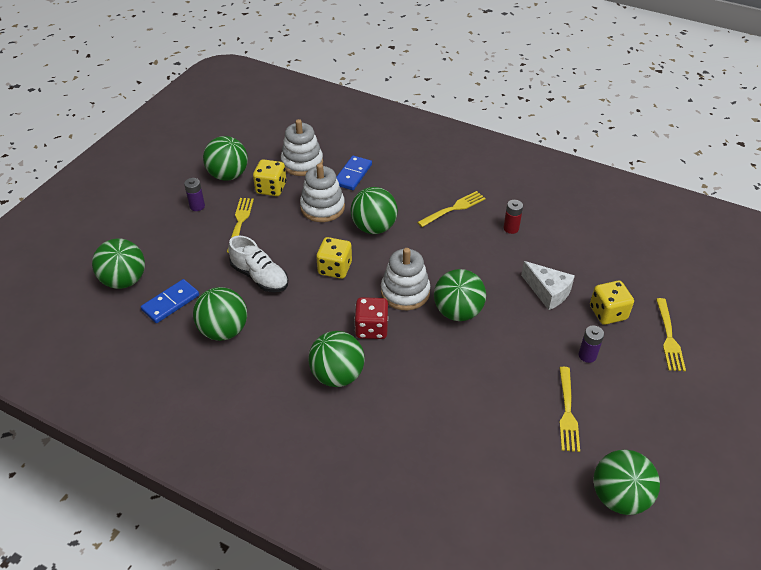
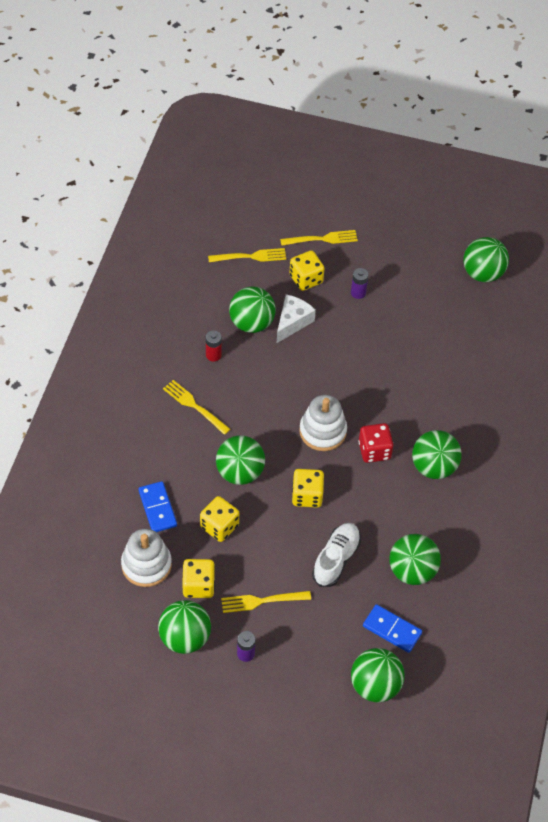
camera: 105 degrees left, 10 degrees up
(322, 207) = (219, 526): white stacking toy -> yellow dice
(353, 175) = (157, 508): blue domino -> blue domino turned 60 degrees clockwise
(458, 312) = (335, 387): green ball -> green ball (251, 323)
(567, 412) = (419, 304): yellow fork -> yellow fork (250, 256)

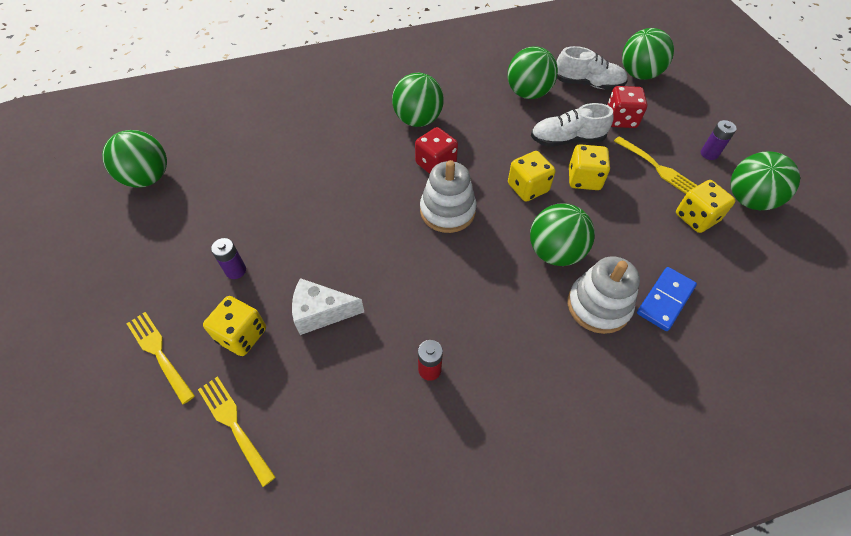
camera: 120 degrees left, 0 degrees up
(146, 565) = (727, 271): white stacking toy -> white stacking toy (598, 305)
(194, 406) = (516, 344): yellow fork -> none
(219, 526) = (626, 235): yellow dice -> yellow dice (584, 179)
(251, 323) = (351, 356): green ball -> none
(330, 619) = (620, 119): none -> red dice
(392, 630) = (588, 84): blue domino -> white shoe

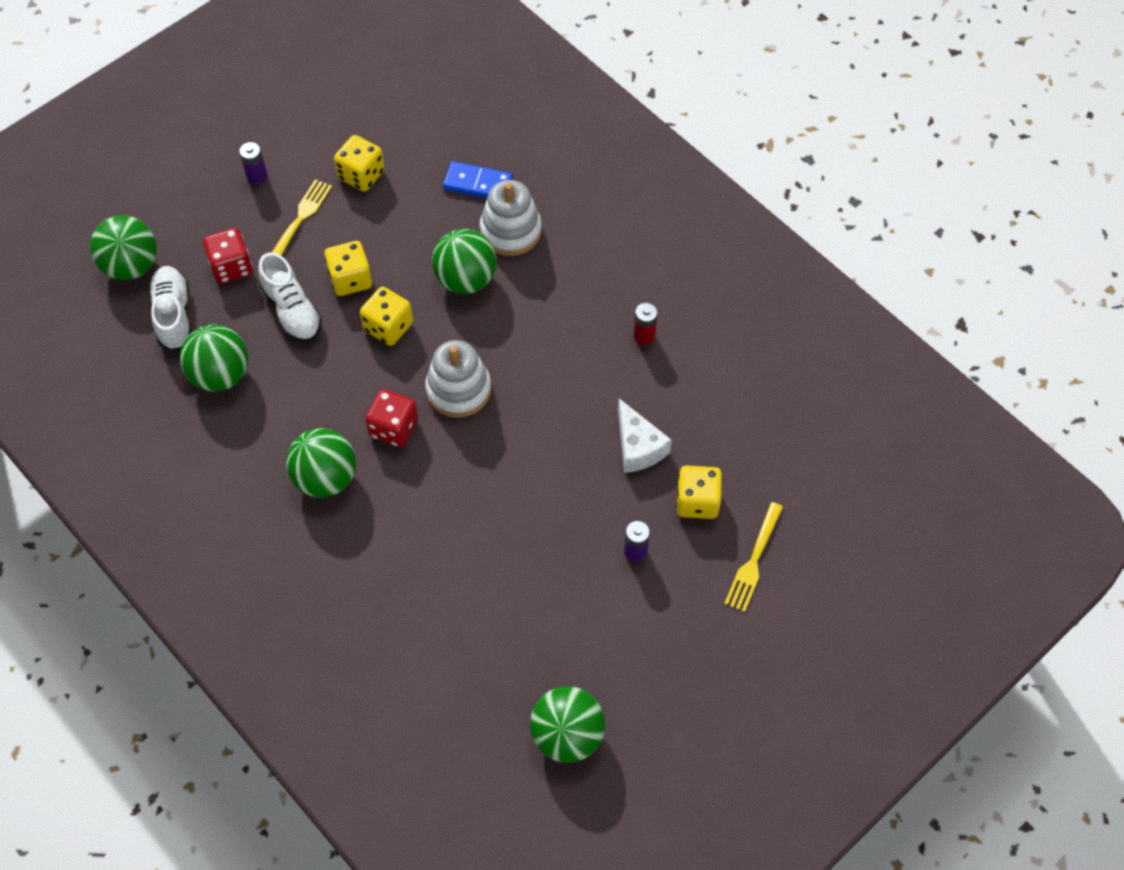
camera: 115 degrees left, 5 degrees up
(234, 425) = (774, 457): yellow fork -> none
(748, 200) = (315, 136): green ball -> none

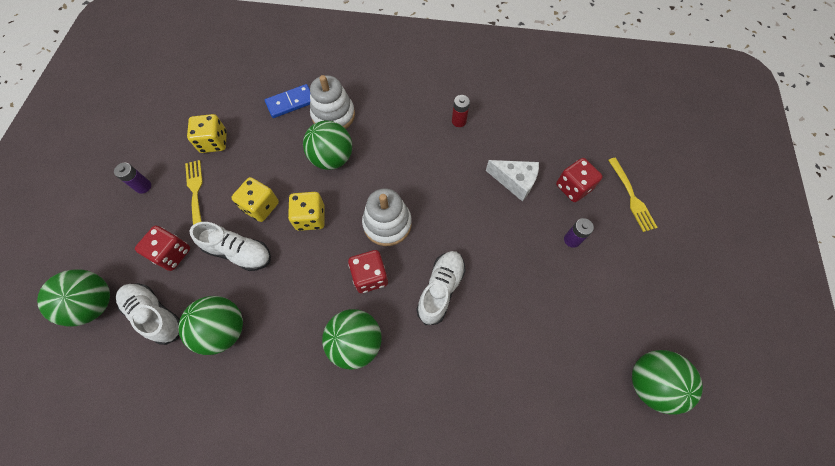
camera: 40 degrees left, 5 degrees up
(450, 493) = (440, 289): none -> white shoe
(697, 501) = (573, 187): yellow dice -> red dice

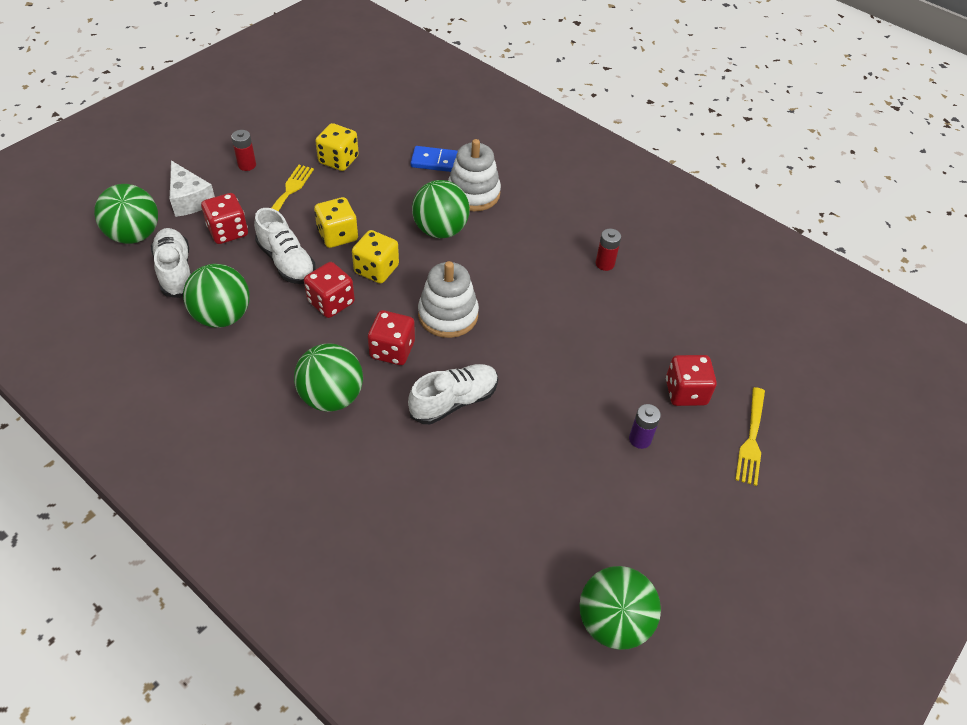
camera: 30 degrees right, 15 degrees down
(143, 186) = (247, 165): purple battery -> red battery
(298, 265) = (331, 302): none -> red dice
(515, 181) = (620, 351): white cheese -> white cheese (189, 199)

